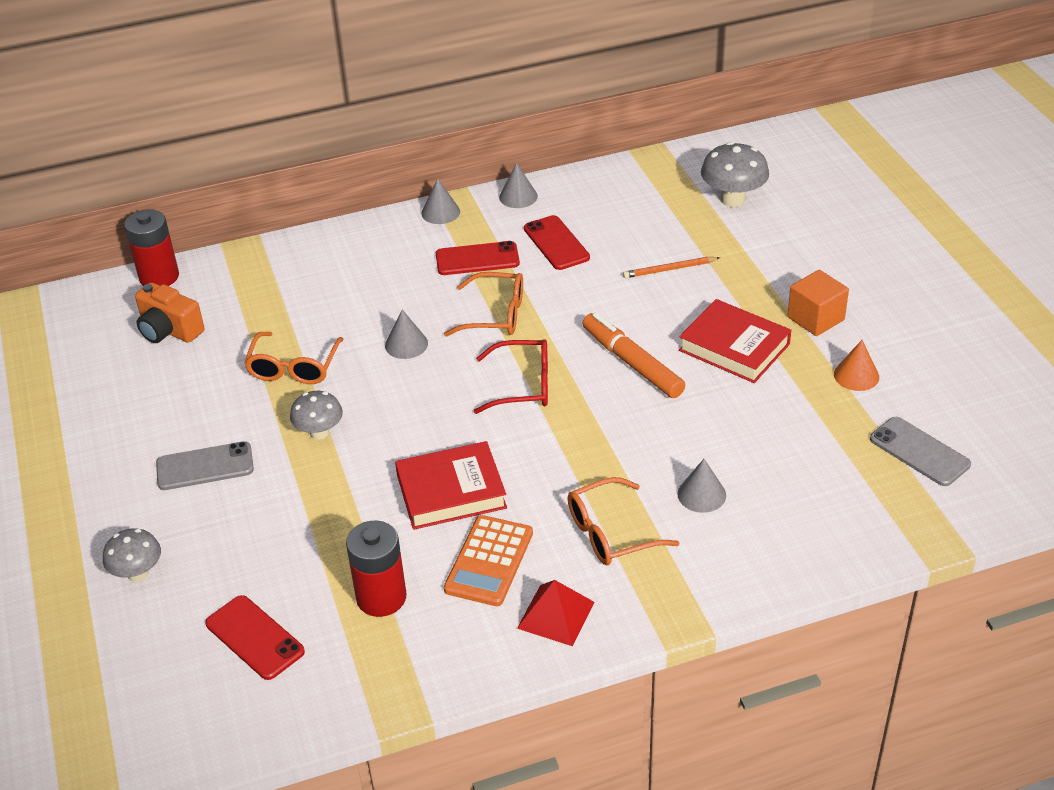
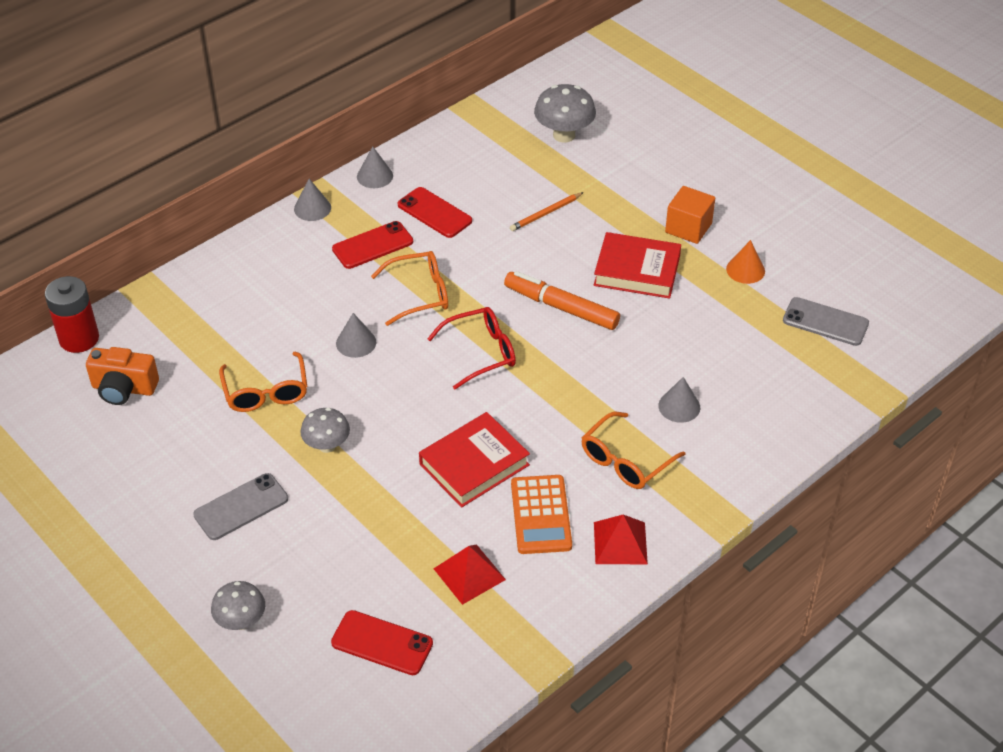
camera: 25 degrees left, 5 degrees up
(381, 597) = (469, 574): red battery -> red pyramid

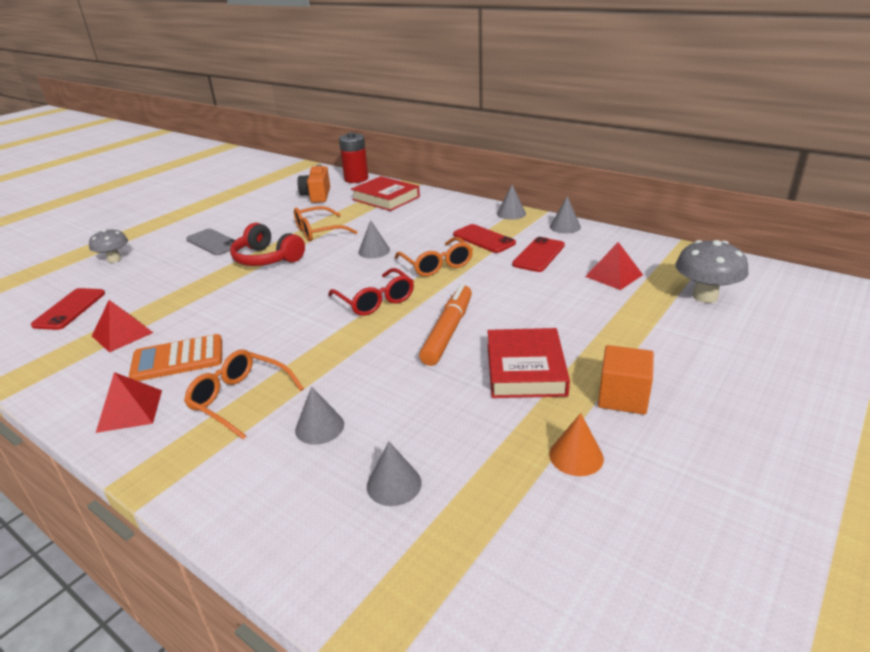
camera: 80 degrees right, 15 degrees down
(327, 445) = (267, 259): grey mushroom -> red headphones
(474, 464) = (243, 318): red book -> red book (386, 198)
(503, 175) = (613, 275): none -> red pyramid
(546, 213) = (577, 304): orange pencil -> none
(753, 368) = (394, 484): none -> grey cone
(825, 322) = (509, 557): grey phone -> none

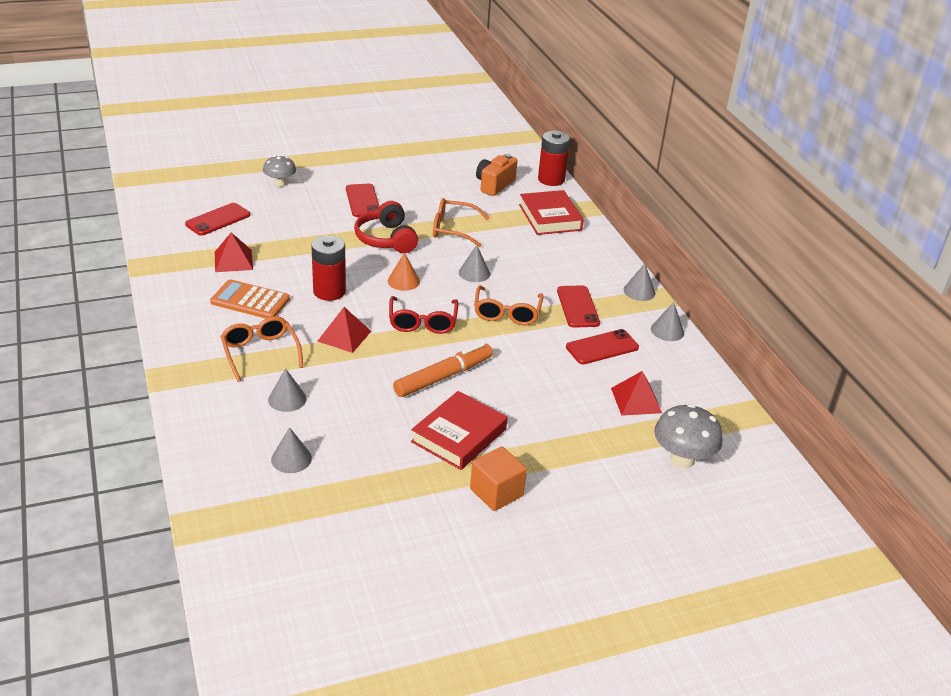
camera: 30 degrees right, 5 degrees up
(130, 410) = (194, 325): red pyramid -> red pyramid (344, 336)
(213, 242) = (362, 201): grey phone -> red phone
(257, 316) = (329, 291): none -> red battery
(576, 456) = (413, 507): orange cone -> orange cone (403, 281)

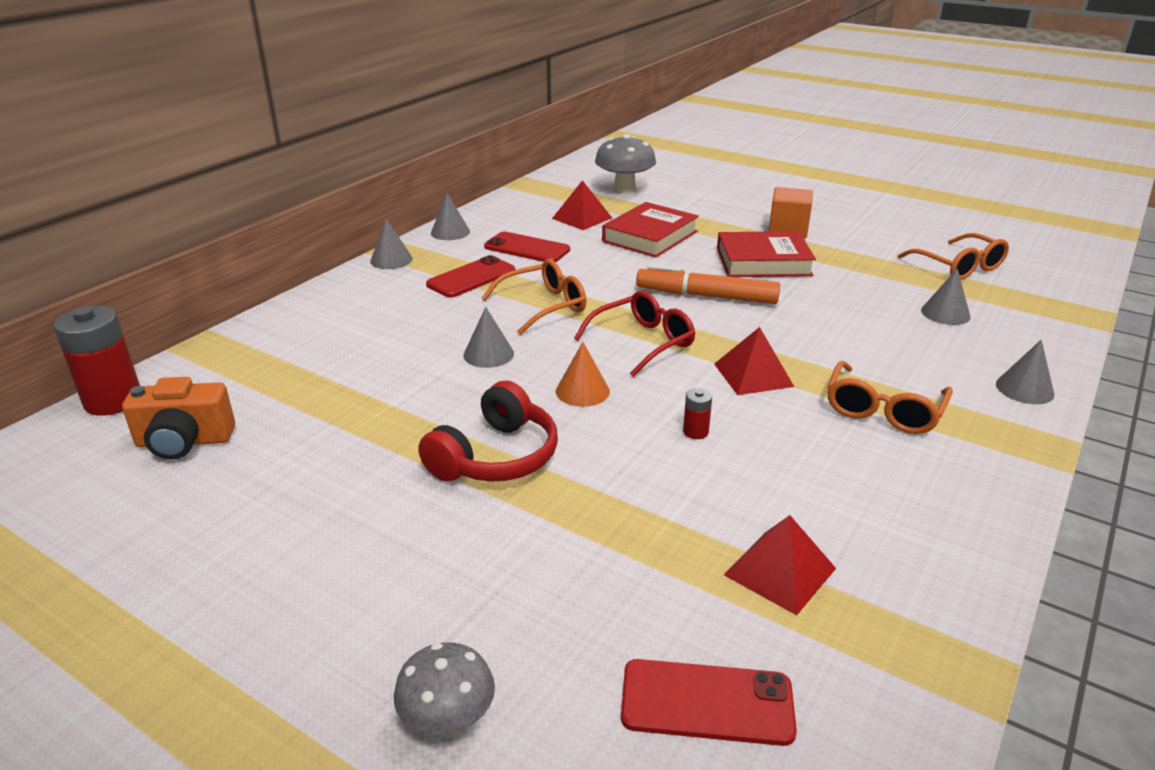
camera: 125 degrees left, 5 degrees down
(250, 300) = (826, 482): orange calculator -> none
(287, 399) = (899, 354): grey cone -> grey cone (1024, 389)
(329, 291) = (695, 432): red battery -> red battery, size x0.45
(362, 201) = (395, 550): red phone -> none
(453, 229) = (389, 415): orange glasses -> orange glasses (958, 266)
(550, 217) = (261, 359): red book -> red book (650, 236)

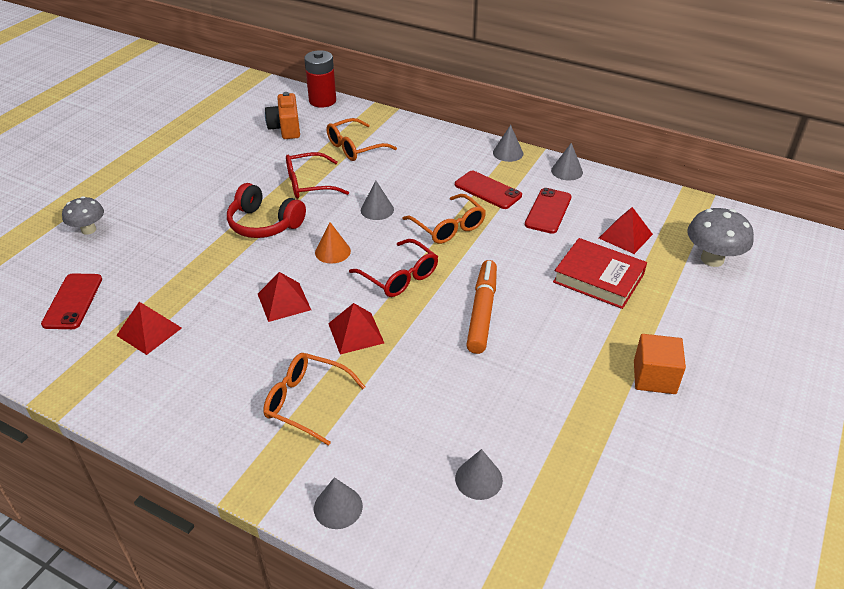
camera: 85 degrees right, 10 degrees up
(394, 412) = (309, 184): none -> red glasses
(695, 432) = (284, 302): red battery -> red pyramid
(763, 262) = (564, 352): red book -> none
(958, 266) = (601, 517): orange glasses -> orange glasses (355, 147)

